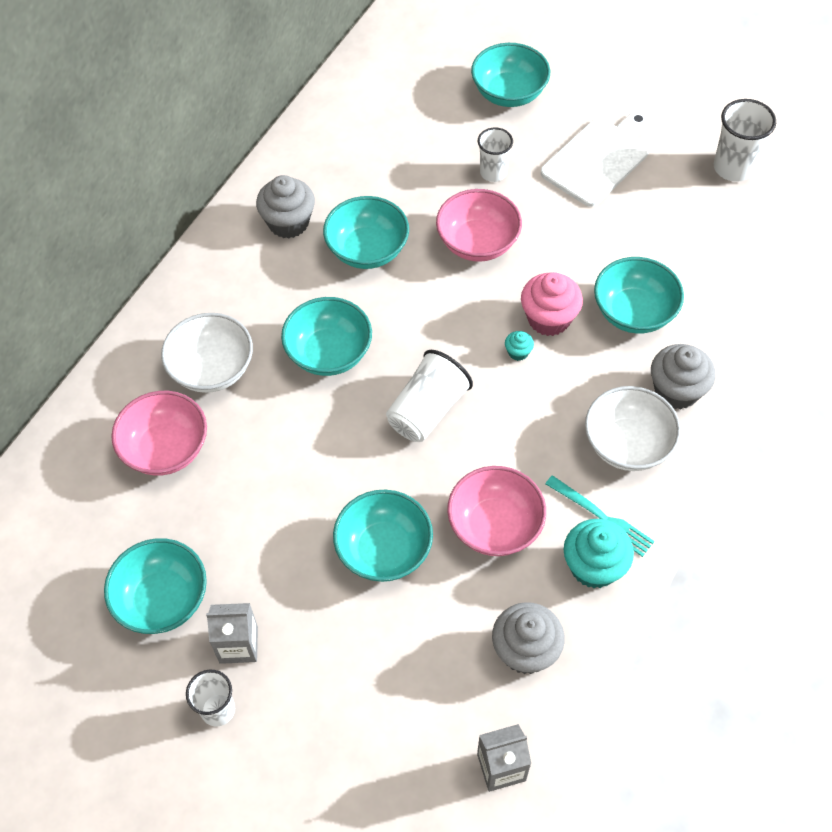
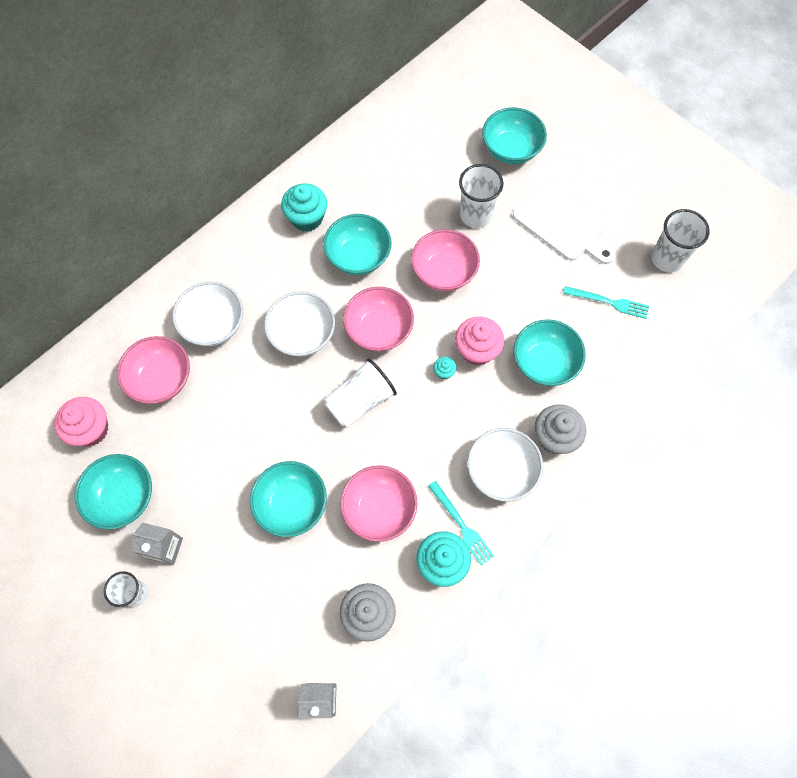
camera: 15 degrees right, 10 degrees up
(93, 531) = (91, 429): none -> pink cupcake
(288, 222) = (307, 218): grey cupcake -> turquoise cupcake
(329, 353) = (302, 334): turquoise bowl -> white bowl
(422, 325) = (379, 329): none -> pink bowl
(493, 172) = (475, 215): white cup -> white cup, size x1.50
(598, 159) = (562, 224): white cutting board -> white cutting board turned 75 degrees clockwise
(684, 229) = (608, 302): none -> turquoise fork

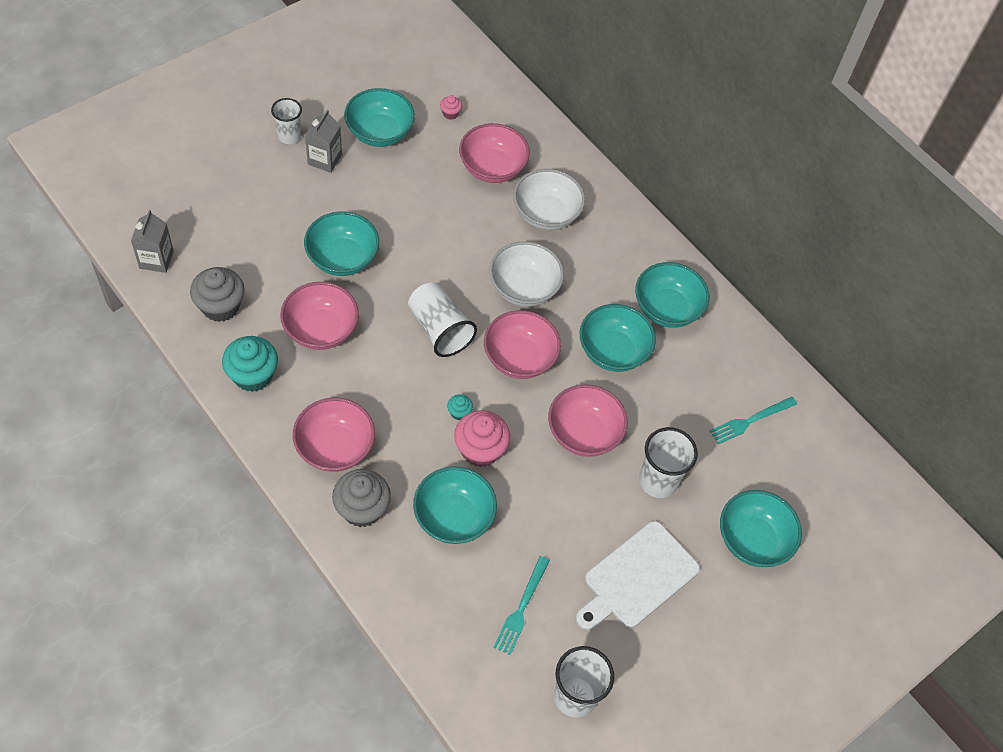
camera: 90 degrees right, 10 degrees down
(91, 429) = (450, 113): pink cupcake -> pink cupcake, size x0.47
(307, 218) = (666, 309): turquoise cupcake -> turquoise bowl
(461, 525) = (286, 399): turquoise fork -> turquoise fork (750, 420)
(501, 471) = (335, 447): white bowl -> pink bowl

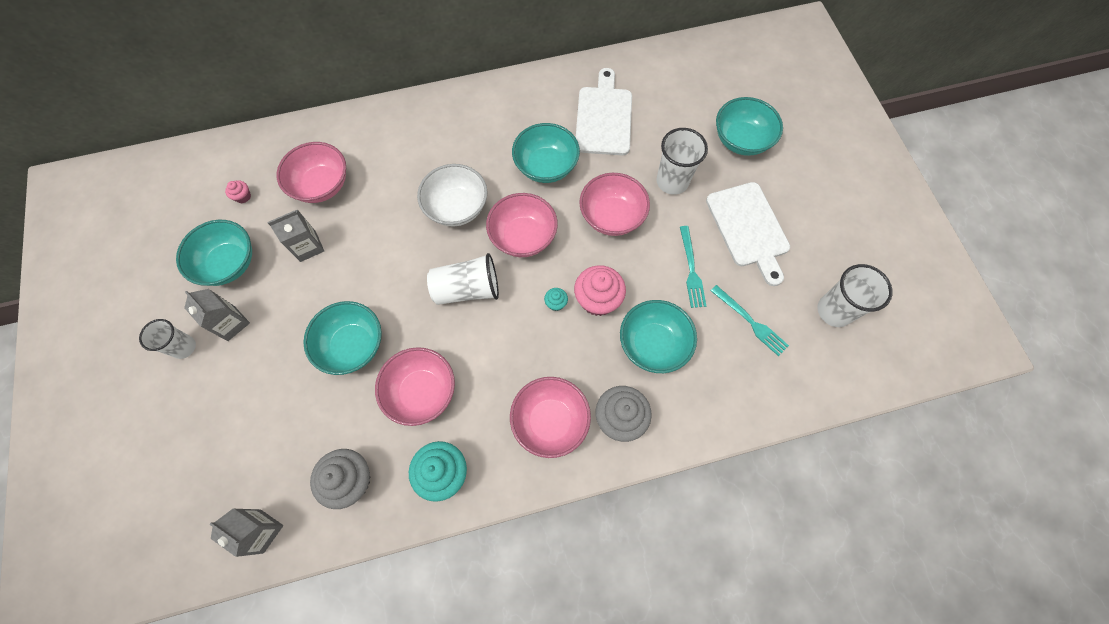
camera: 60 degrees left, 10 degrees up
(424, 184) = (308, 246): none -> grey carton
(546, 214) = (391, 163): white bowl -> none
(666, 309) = (523, 114): turquoise bowl -> none
(705, 387) = (604, 117): none -> white cutting board
(750, 420) = (643, 100): turquoise fork -> turquoise fork (691, 269)

